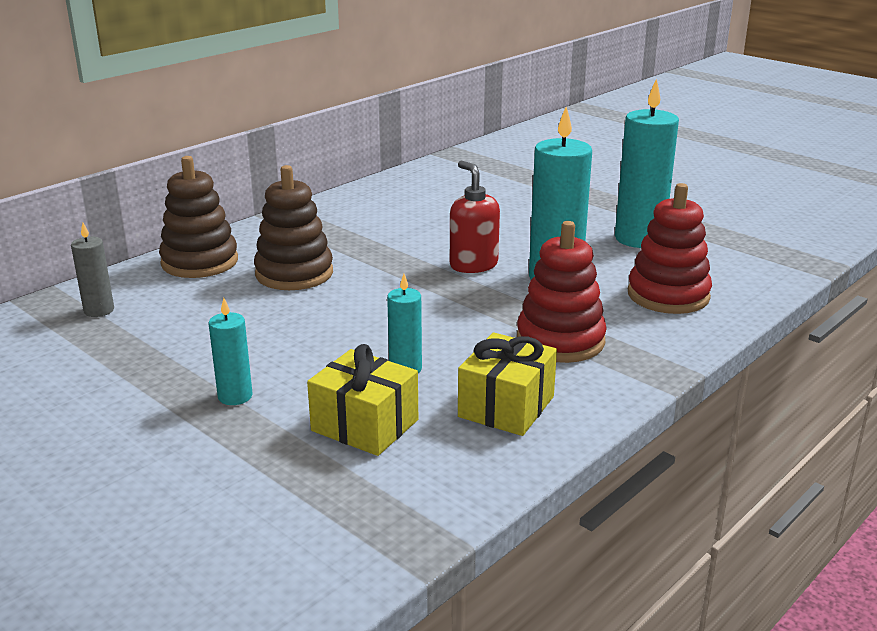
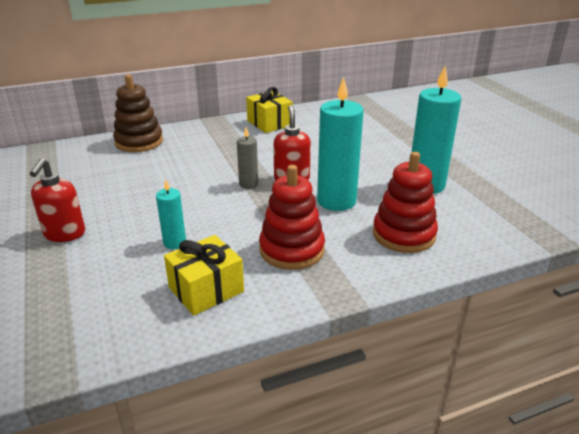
camera: 25 degrees right, 5 degrees up
(99, 310) = (58, 160): grey candle -> grey candle (248, 184)
(235, 396) = (64, 234): turquoise candle -> red soap dispenser
(294, 273) = (180, 161): brown stacking toy -> none
(365, 425) = (110, 276): yellow gift -> yellow gift (269, 123)

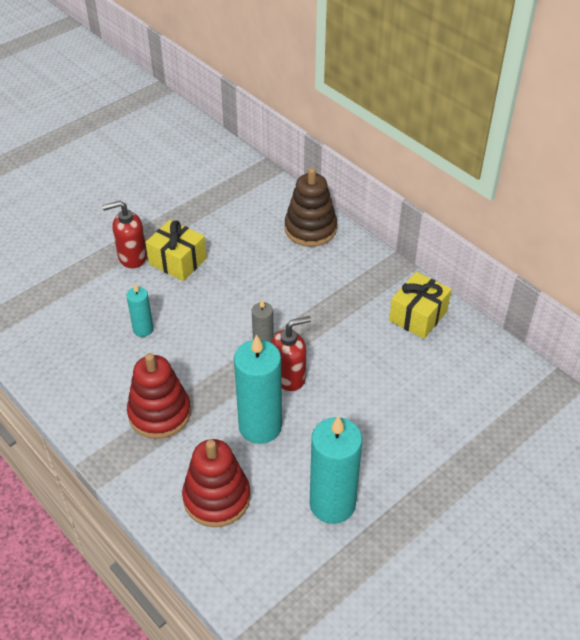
camera: 70 degrees right, 15 degrees up
(206, 289) = (87, 374): yellow gift -> yellow gift (177, 261)

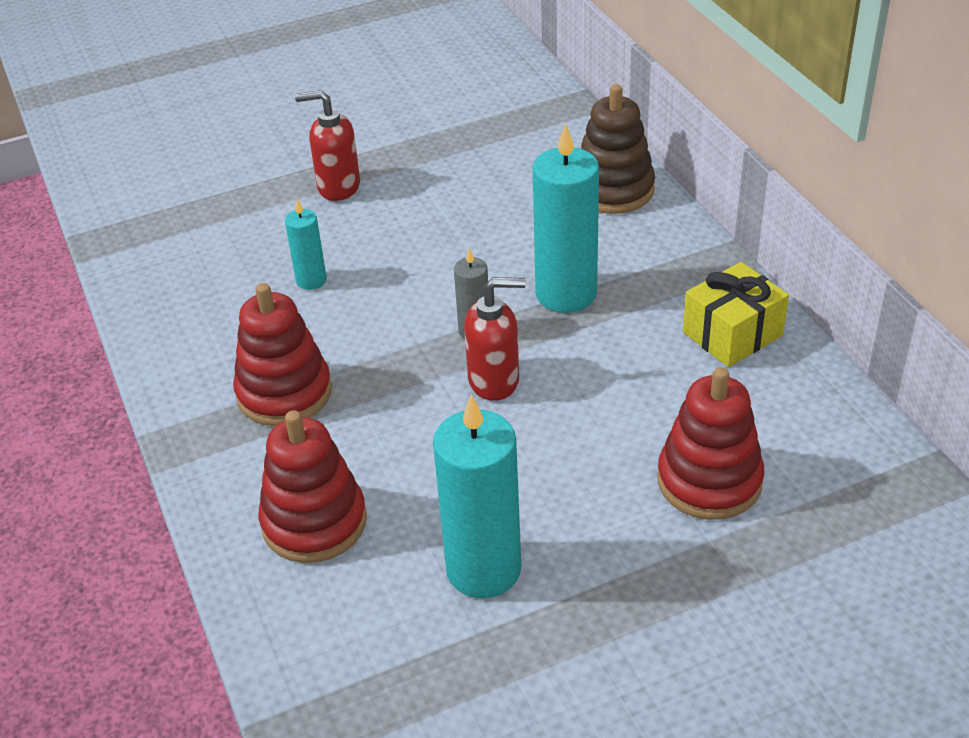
camera: 20 degrees right, 5 degrees down
(177, 261) = (399, 202): yellow gift -> none
(260, 426) = (421, 439): turquoise candle -> turquoise candle (566, 294)
(440, 416) = (709, 481): none -> red stacking toy

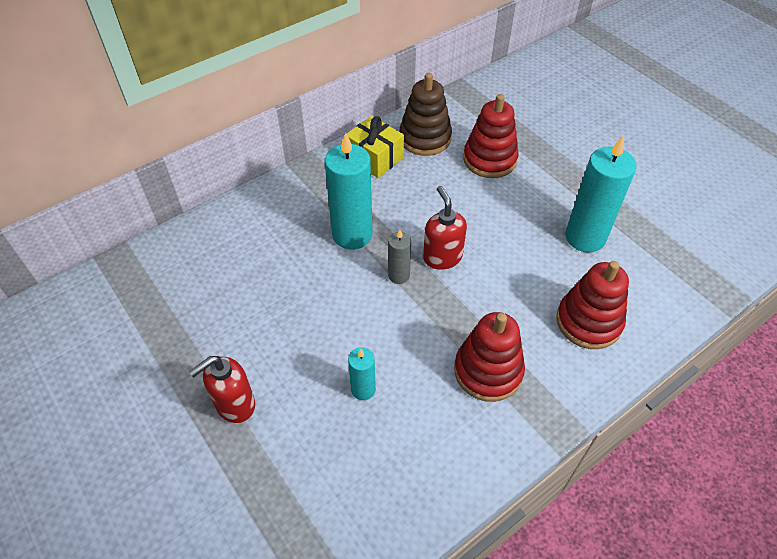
camera: 105 degrees left, 10 degrees up
(338, 187) = (234, 404): red soap dispenser -> red soap dispenser turned 60 degrees clockwise
(613, 190) = (234, 224): brown stacking toy -> brown stacking toy (425, 138)

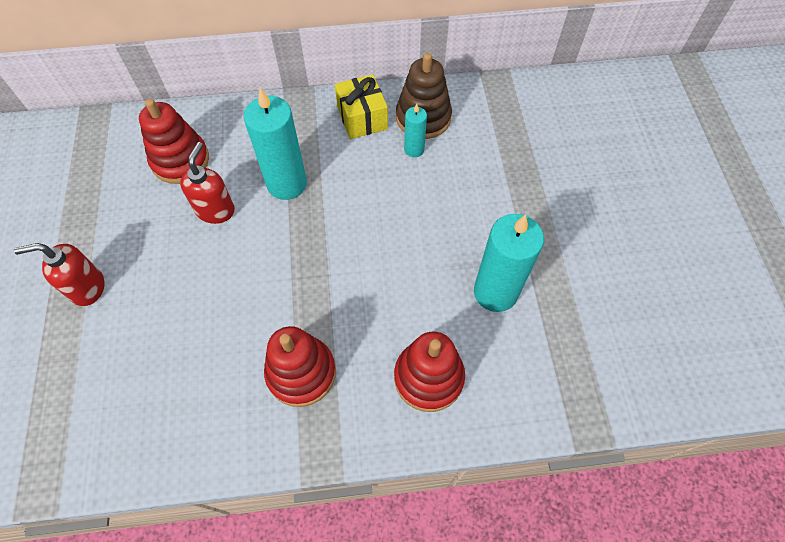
camera: 30 degrees right, 10 degrees up
(363, 389) = (189, 330): turquoise candle -> turquoise candle (414, 149)
(398, 275) = (296, 242): grey candle -> none
(442, 257) = (346, 244): red soap dispenser -> red soap dispenser (215, 210)
(489, 159) = (467, 167): red stacking toy -> red stacking toy (180, 160)

